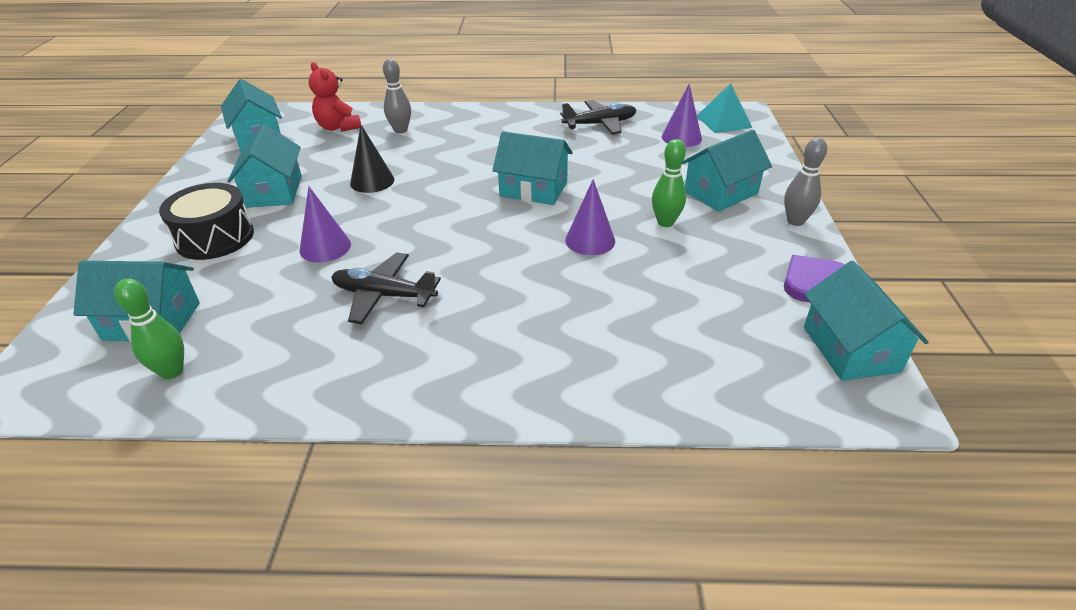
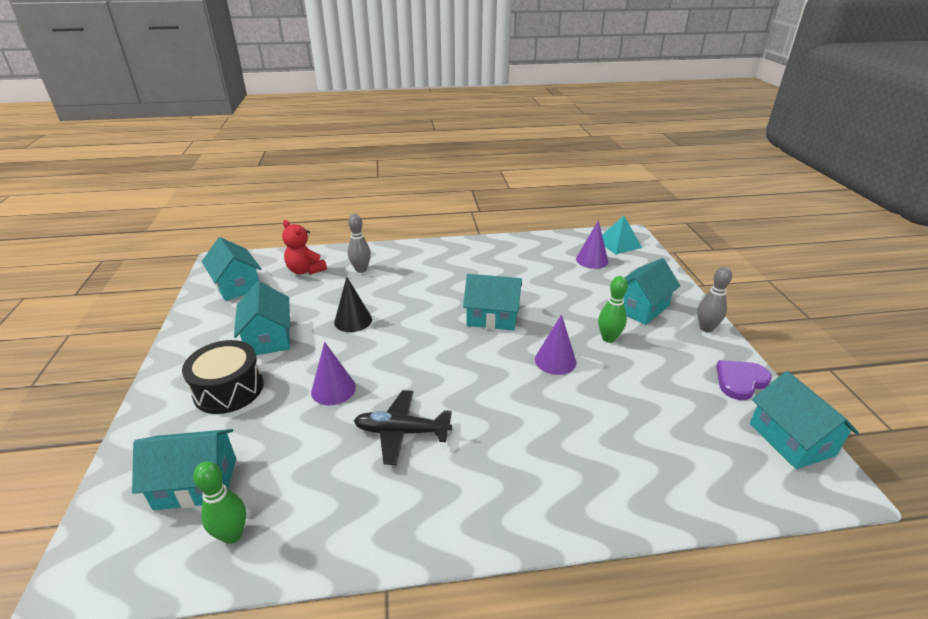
camera: 10 degrees left, 5 degrees down
(600, 124) = (524, 252): black plane -> none

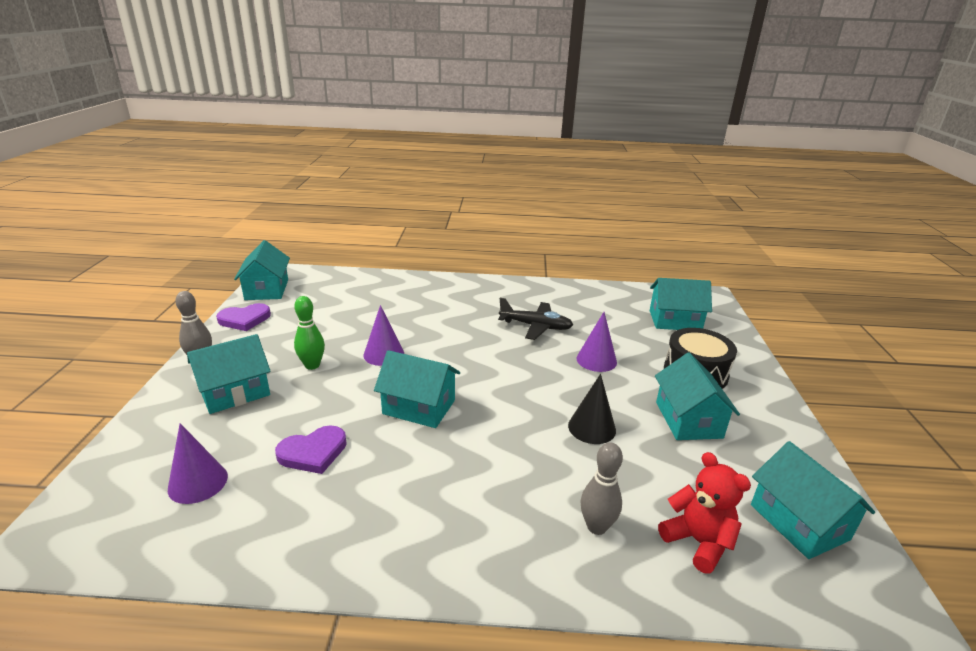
camera: 170 degrees left, 5 degrees down
(232, 534) = (635, 299): green bowling pin -> none
(543, 280) = (313, 452): none -> purple heart
(618, 244) = (100, 518): turquoise pyramid -> none

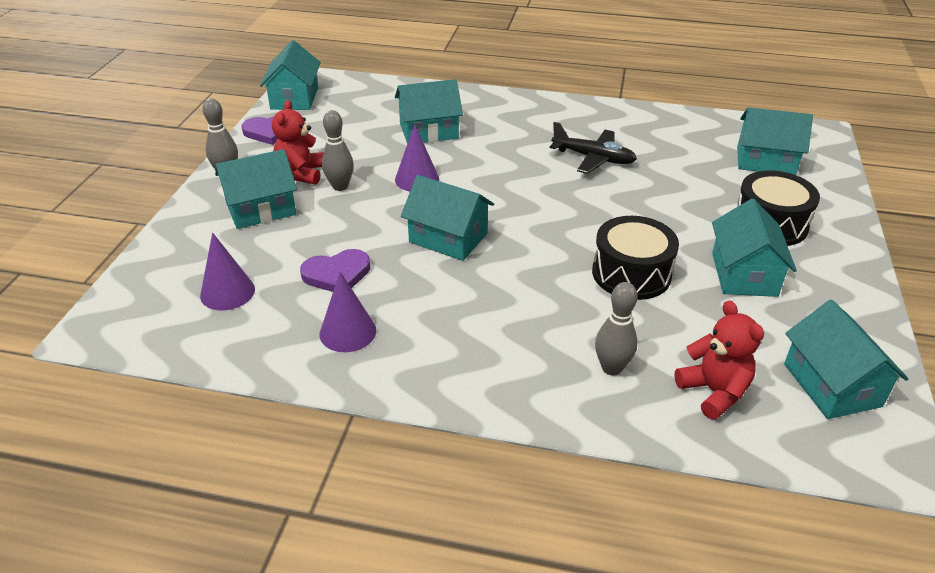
camera: 10 degrees right, 10 degrees up
(274, 356) = (301, 174): none -> red teddy bear
(312, 365) = (340, 186): green bowling pin -> grey bowling pin
(390, 311) = (429, 131): none -> turquoise house
(592, 428) = (631, 273): black cone -> black drum
(596, 360) = (656, 201): purple cone -> purple cone (348, 332)

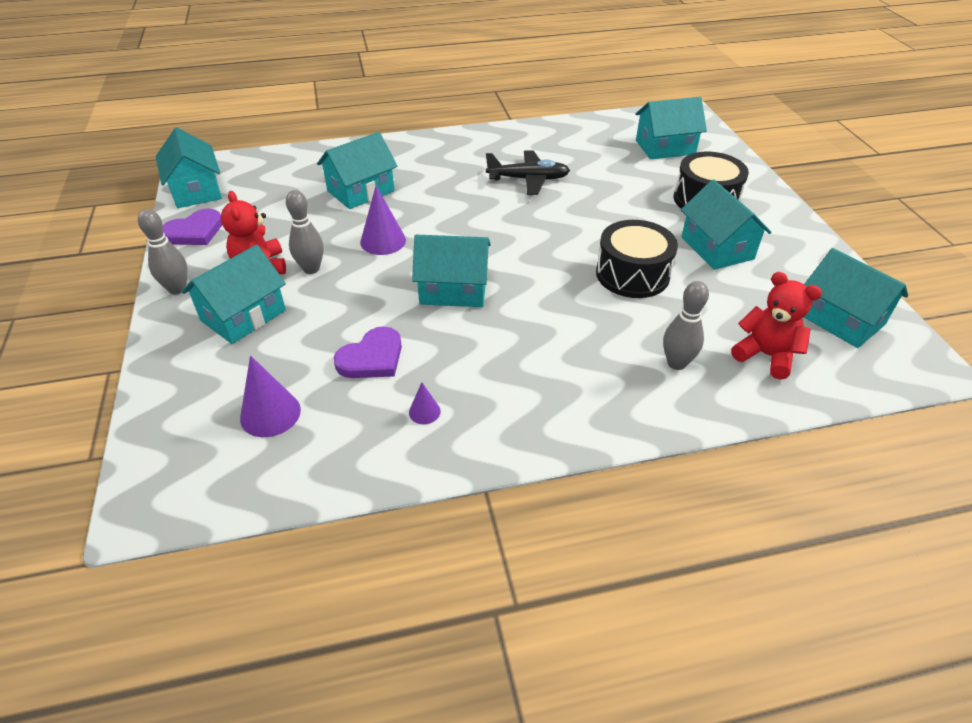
camera: 25 degrees left, 5 degrees up
(348, 332) = (424, 412): purple cone -> purple cone, size x0.54

